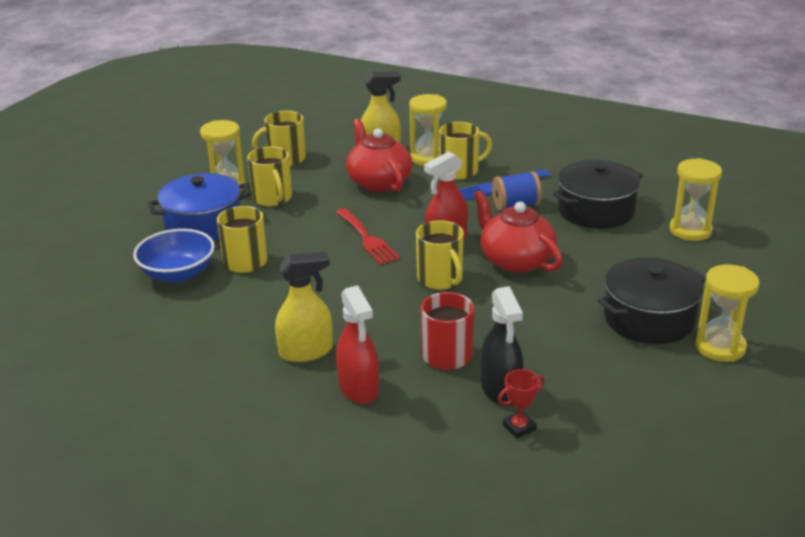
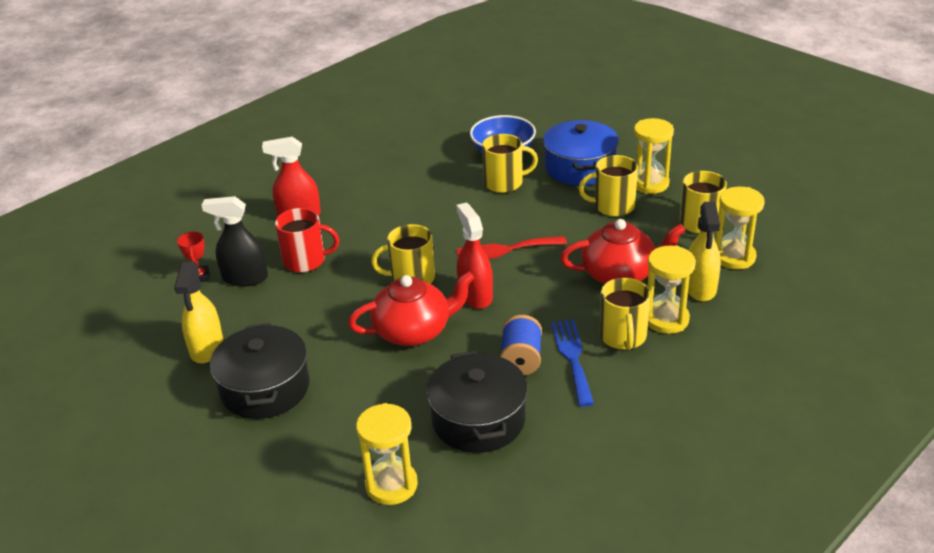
camera: 110 degrees right, 5 degrees up
(306, 351) = (359, 199): yellow spray bottle -> yellow spray bottle (206, 348)
(720, 347) = (192, 419): yellow hourglass -> yellow hourglass (734, 257)

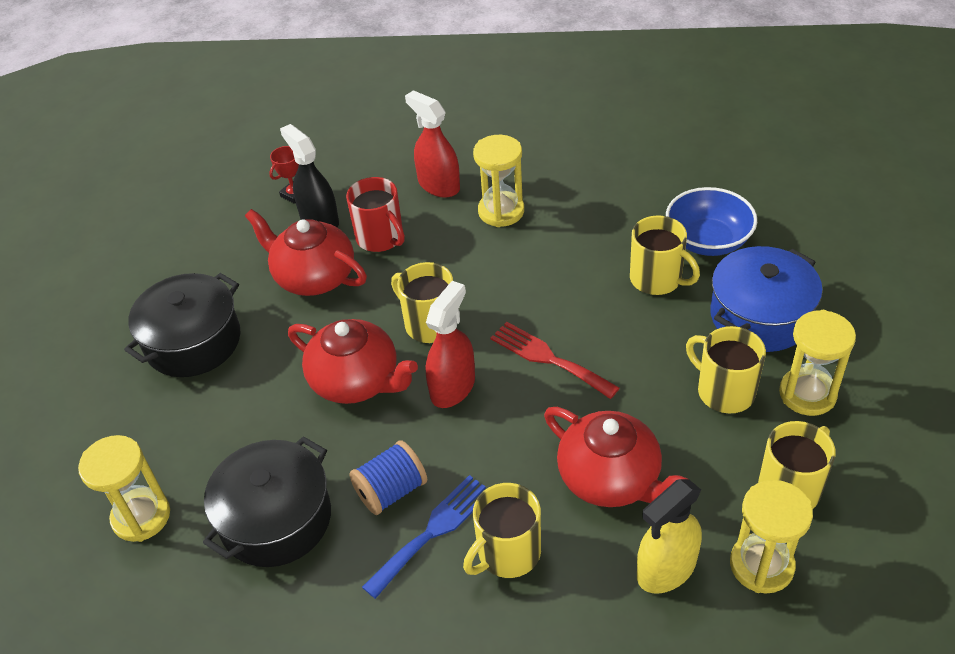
camera: 50 degrees right, 10 degrees up
(206, 348) = (210, 269): yellow spray bottle -> none
(293, 305) = (313, 277): none -> red teapot
(666, 319) = (576, 573): yellow hourglass -> yellow hourglass (501, 211)

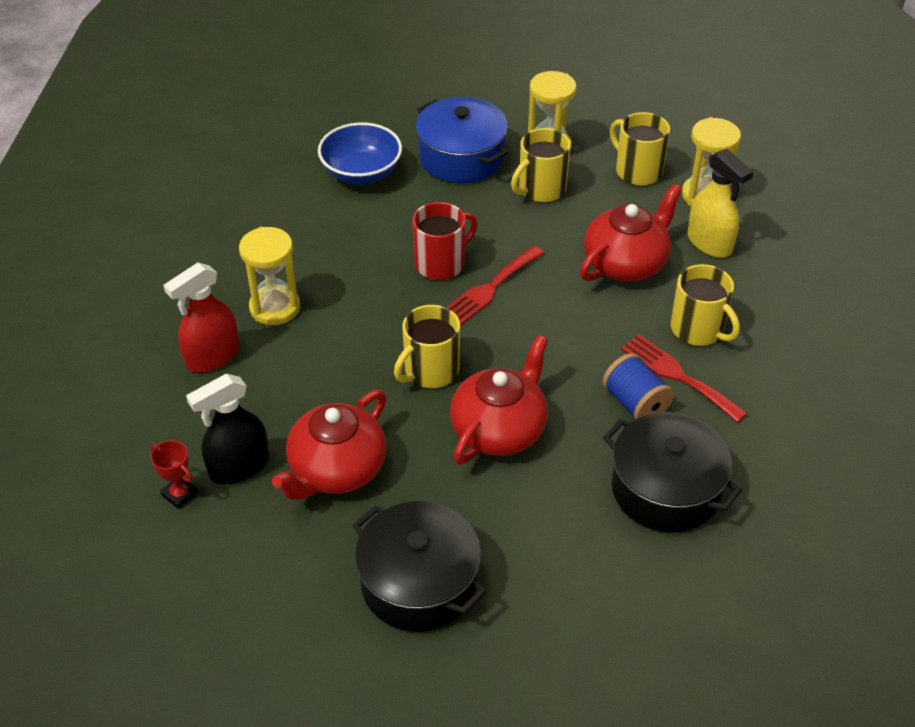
camera: 90 degrees left, 0 degrees up
(141, 516) = (663, 606): yellow hourglass -> none
(380, 238) = (287, 409): red mug -> red mug (441, 263)
(433, 531) = (678, 375): blue fork -> red fork
(453, 387) = (516, 356): red spray bottle -> none
(657, 279) = (403, 210): yellow mug -> none

